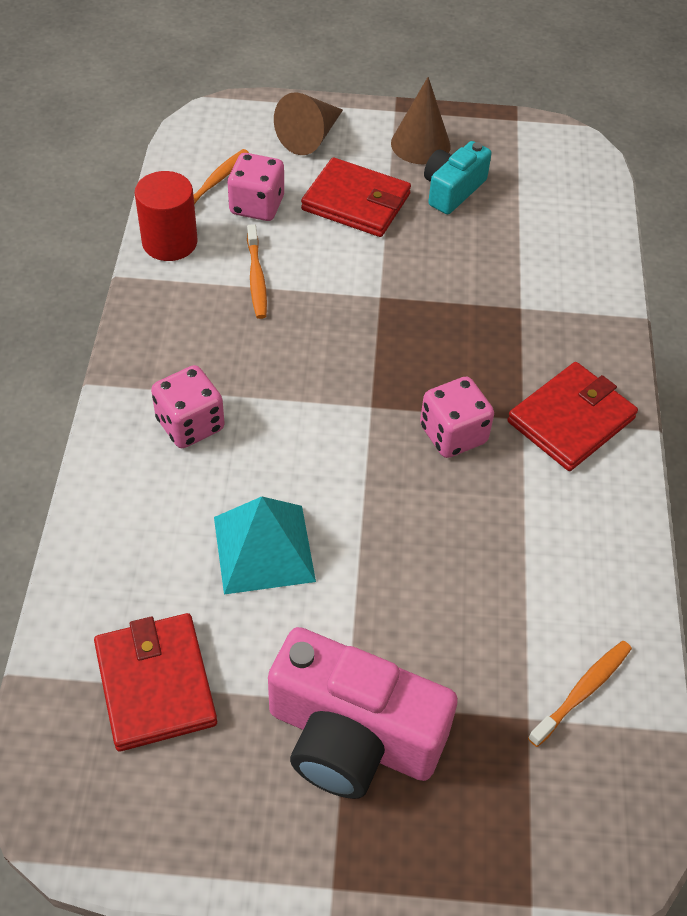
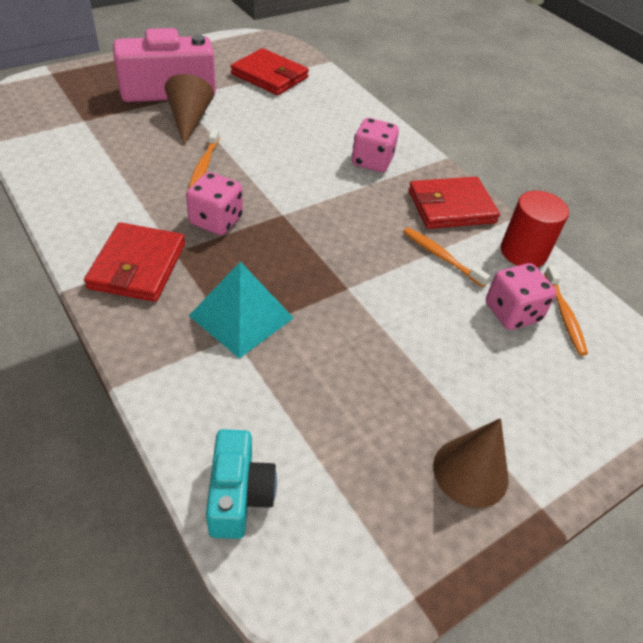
camera: 140 degrees right, 5 degrees down
(264, 549) = (273, 129): turquoise pyramid -> turquoise pyramid (241, 316)
(310, 136) = (564, 411): brown cone -> brown cone (189, 120)
(356, 202) = (450, 361): red wallet -> red wallet (451, 206)
(452, 190) = (388, 429): turquoise camera -> turquoise camera (239, 495)
(582, 691) = (58, 138): orange toothbrush -> orange toothbrush (204, 165)

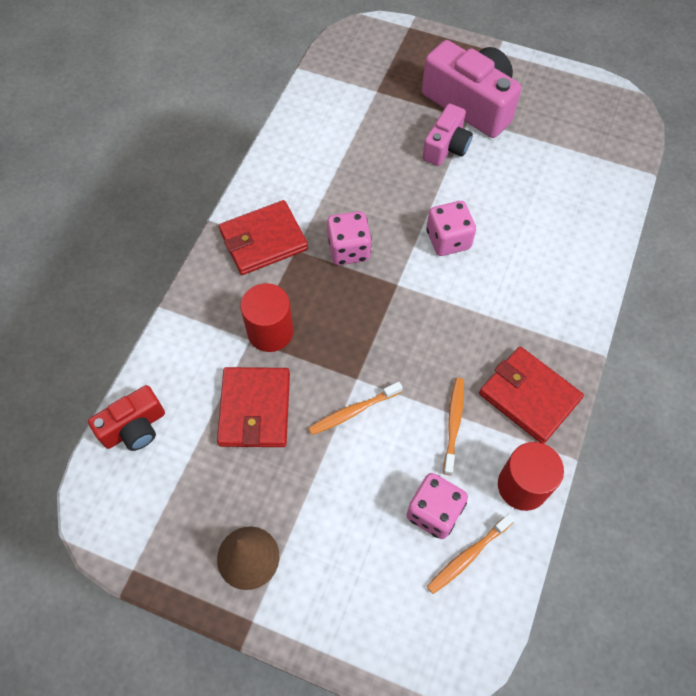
camera: 60 degrees right, 15 degrees up
(189, 120) = (446, 147): brown cone -> pink camera
(204, 165) = (402, 197): orange toothbrush -> orange toothbrush (353, 411)
(239, 495) = (134, 428): turquoise camera -> red camera
(241, 316) = (270, 331): turquoise pyramid -> red cylinder
(269, 76) = (571, 150): red wallet -> red wallet (255, 409)
(372, 161) = (530, 301): pink dice -> pink dice (448, 240)

